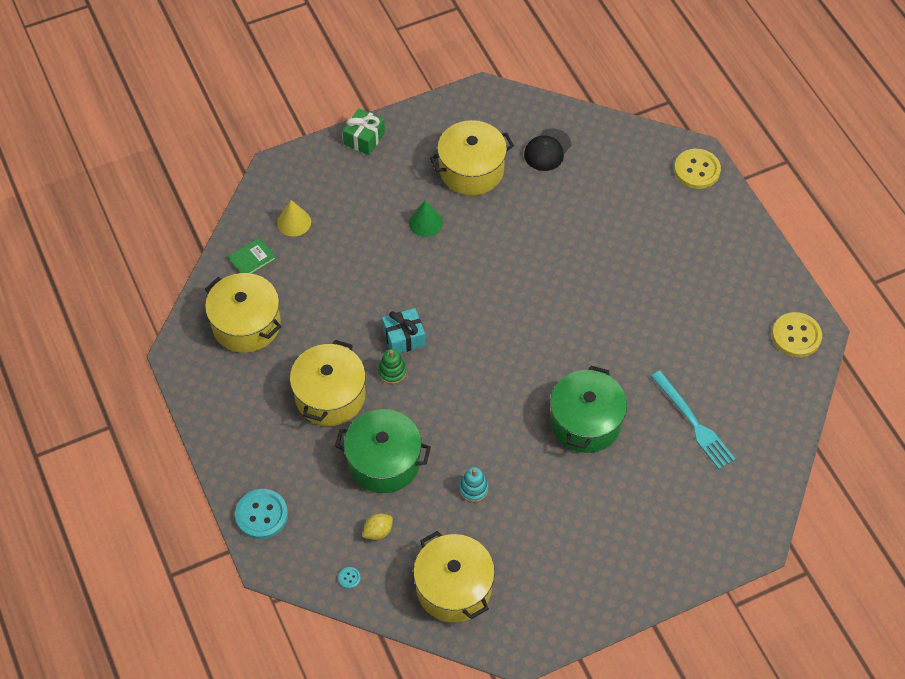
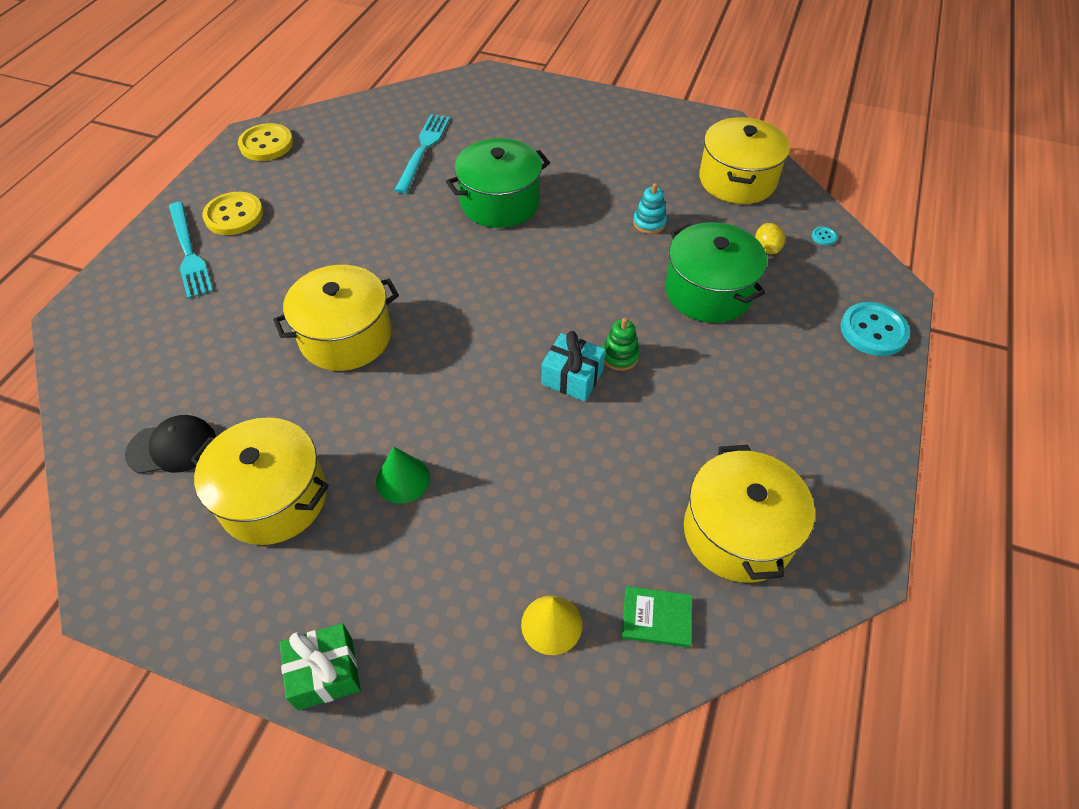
camera: 135 degrees left, 5 degrees down
(330, 396) = (707, 381): yellow pot -> yellow pot (346, 336)
(378, 531) = (766, 249): yellow lemon -> yellow lemon turned 75 degrees clockwise
(697, 170) = (99, 305): yellow button -> yellow button (234, 215)
(706, 231) = (189, 252): none -> turquoise fork

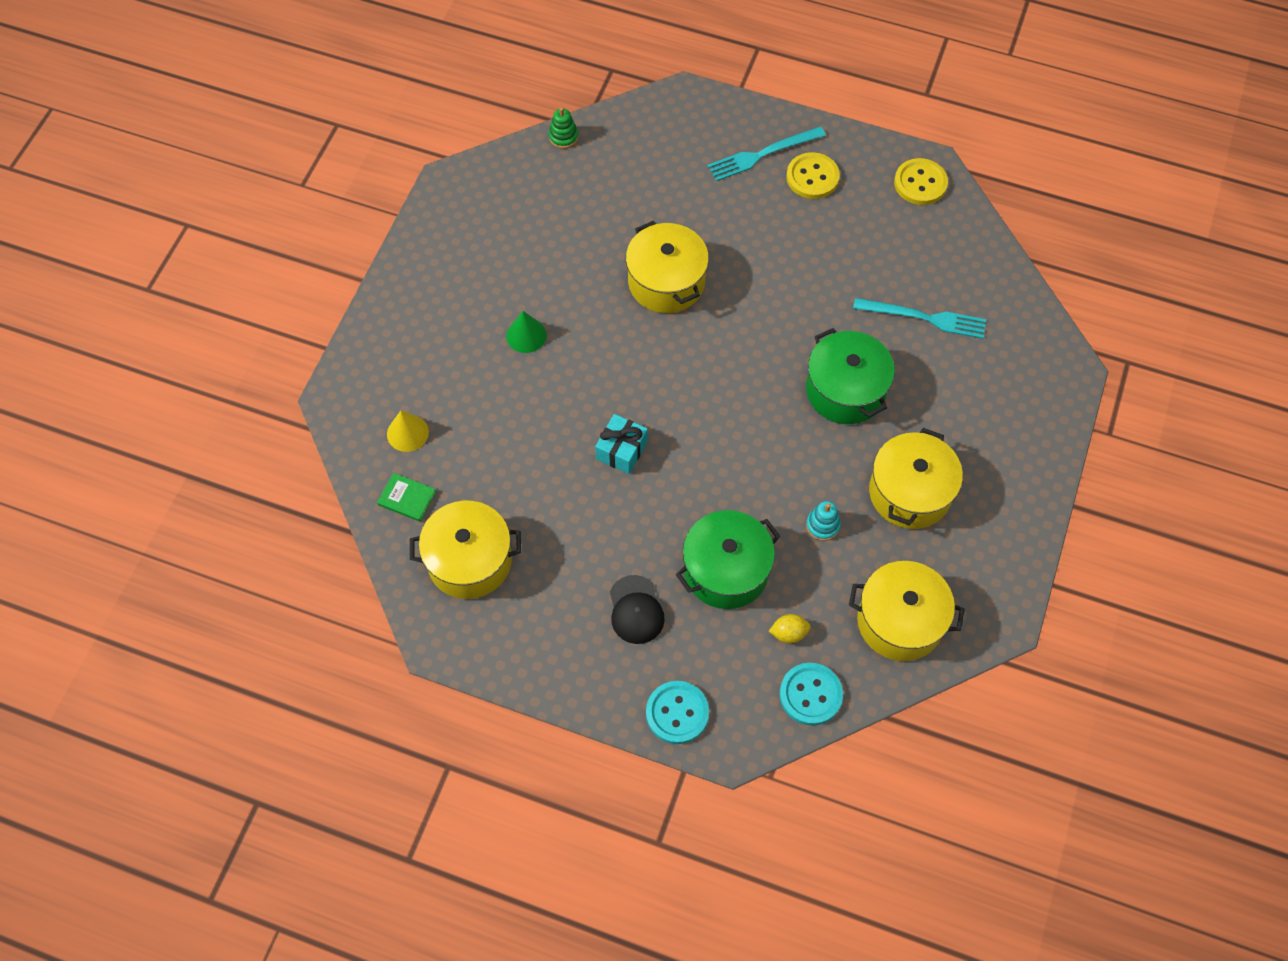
camera: 90 degrees right, 10 degrees up
(172, 447) = (559, 189): black cap -> black cap (636, 610)
(273, 498) = (514, 257): yellow pot -> yellow pot (910, 492)
(325, 673) = (386, 306): green gift -> none
(619, 356) = (645, 488): green stacking toy -> green stacking toy (563, 137)
(656, 618) = (407, 498): green book -> green book turned 75 degrees counterclockwise
(823, 237) = (810, 695): turquoise button -> turquoise button, size x2.40

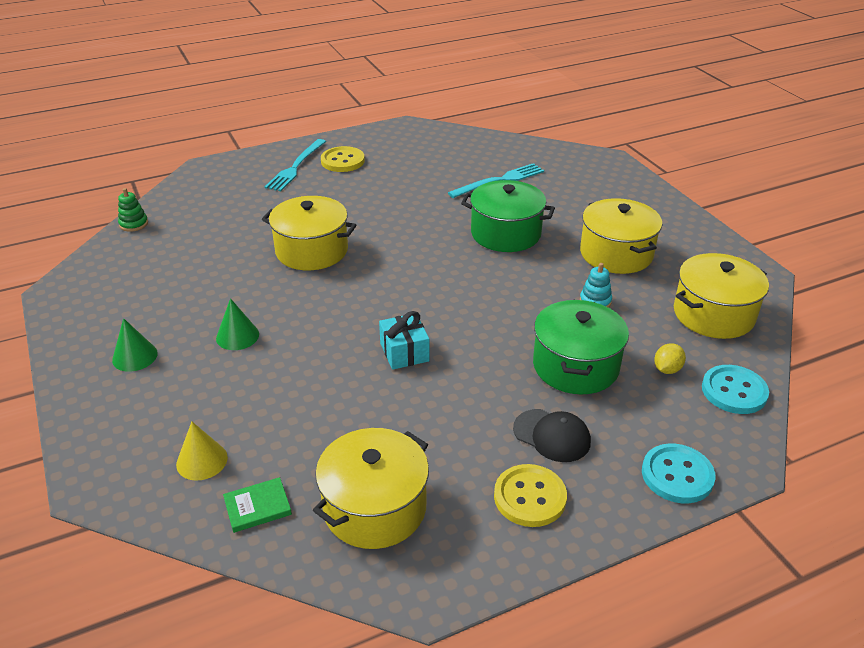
camera: 45 degrees left, 25 degrees down
(444, 299) = (135, 356): none -> green cone
(920, 183) = (411, 134): yellow button -> yellow button (530, 497)

